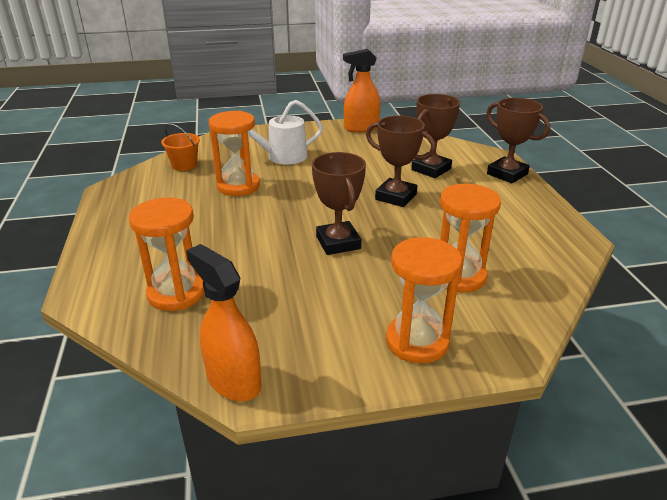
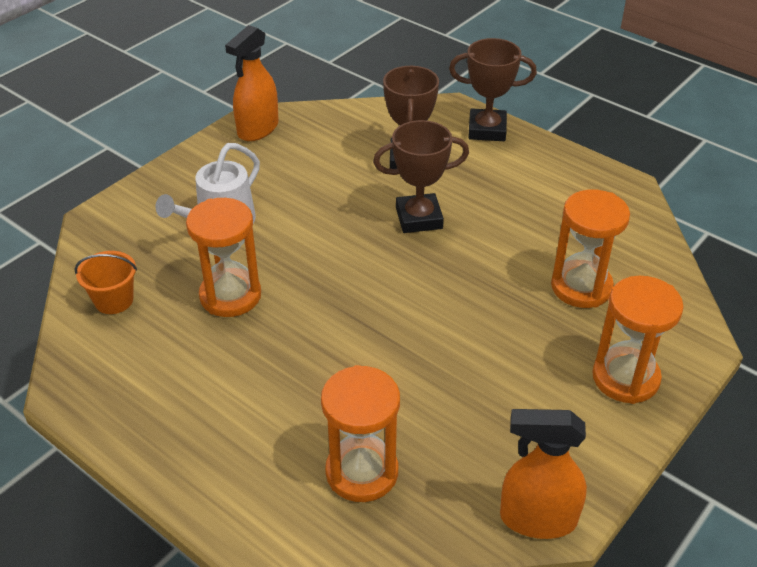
camera: 40 degrees left, 10 degrees up
(338, 242) = (436, 311): brown trophy -> none

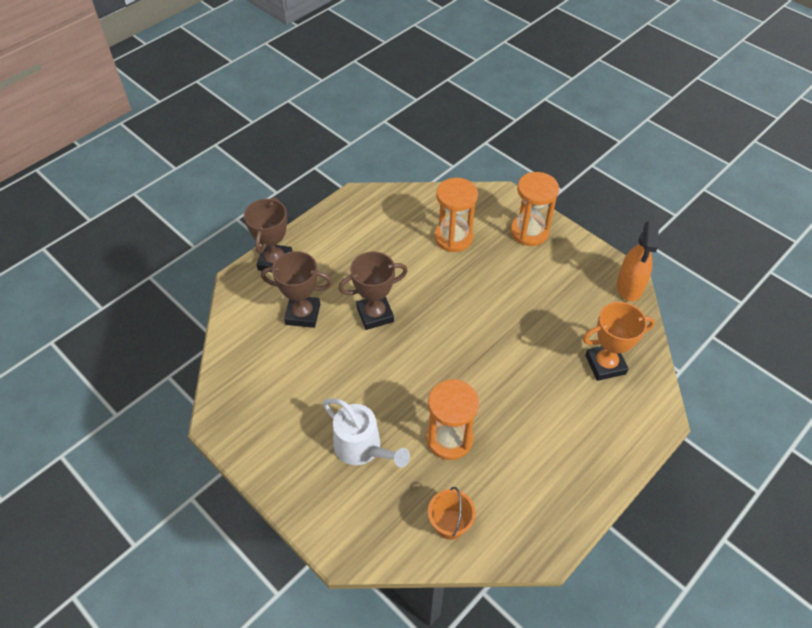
camera: 85 degrees left, 10 degrees up
(258, 129) = (235, 421): orange spray bottle -> none
(362, 472) = (605, 364): orange hourglass -> orange trophy
(419, 218) = (375, 314): brown trophy -> brown trophy turned 75 degrees clockwise

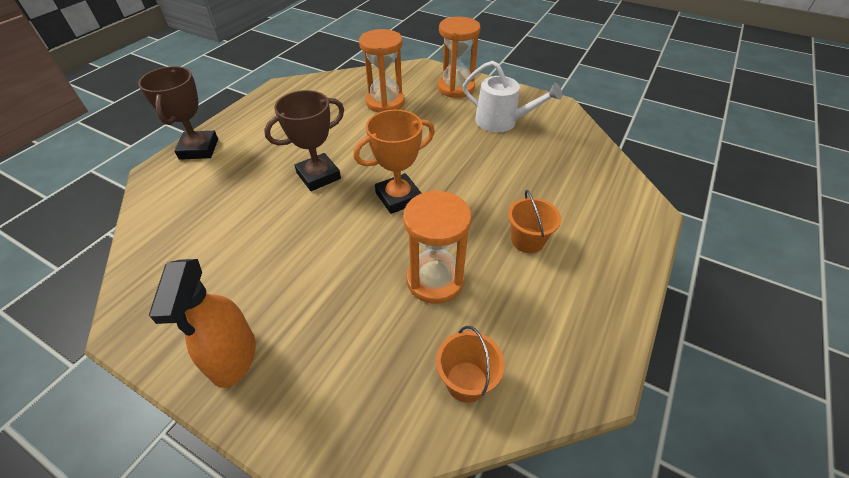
camera: 15 degrees left, 5 degrees down
(303, 314) = (235, 190): brown trophy -> none
(362, 448) = (330, 314): white watering can -> white watering can (502, 122)
(537, 421) = (527, 240): none -> orange bucket
(605, 364) = (572, 176): orange trophy -> orange trophy (398, 197)
(629, 287) = (564, 112): orange spray bottle -> orange spray bottle (233, 357)

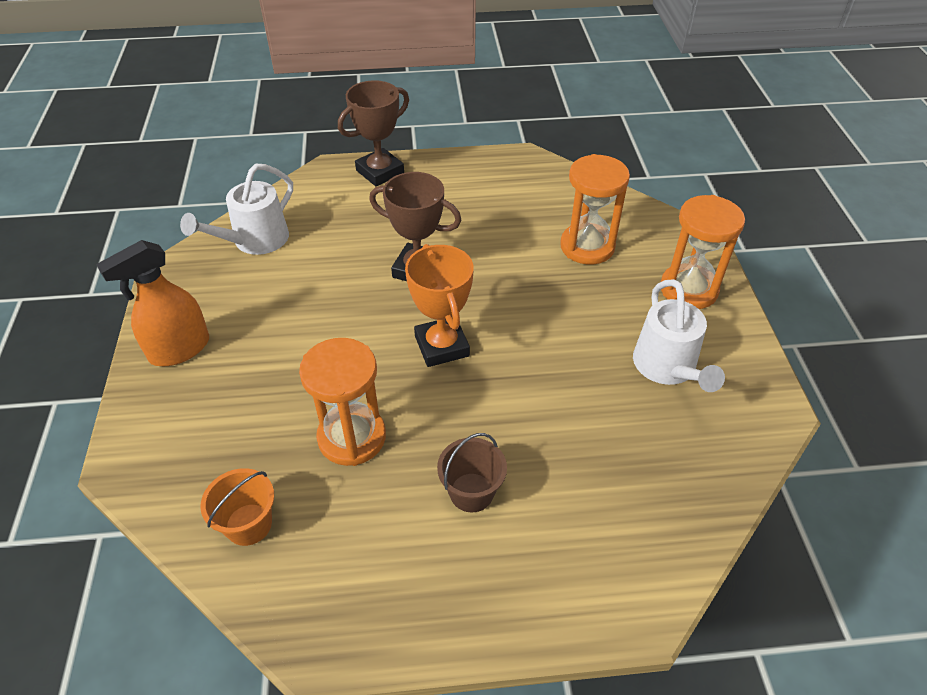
camera: 55 degrees right, 0 degrees up
(171, 250) = (254, 241): none -> white watering can
(398, 197) = (441, 346): orange trophy -> orange trophy turned 45 degrees clockwise
(527, 240) = (471, 492): orange bucket -> brown bucket

